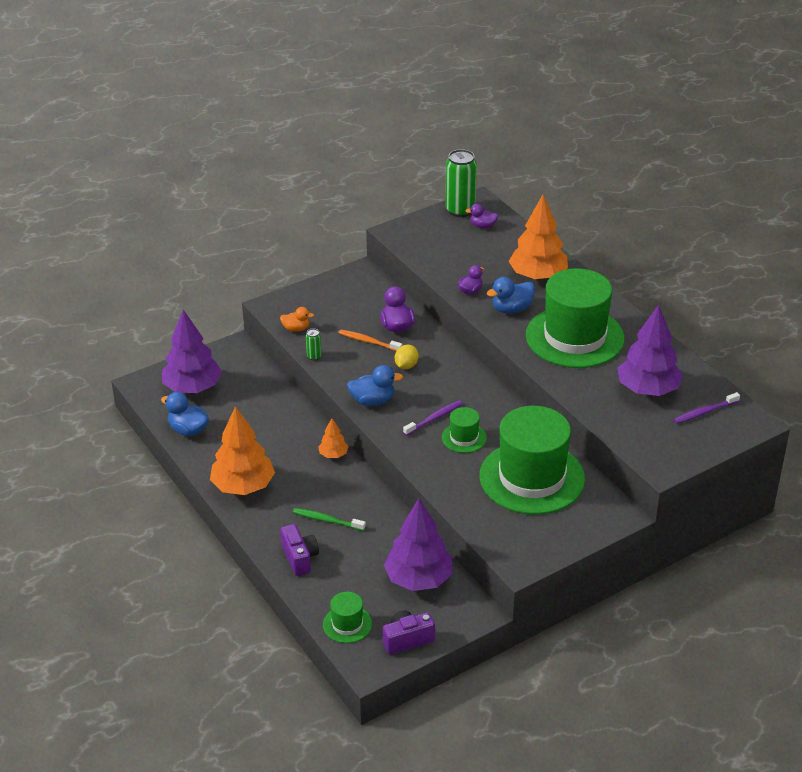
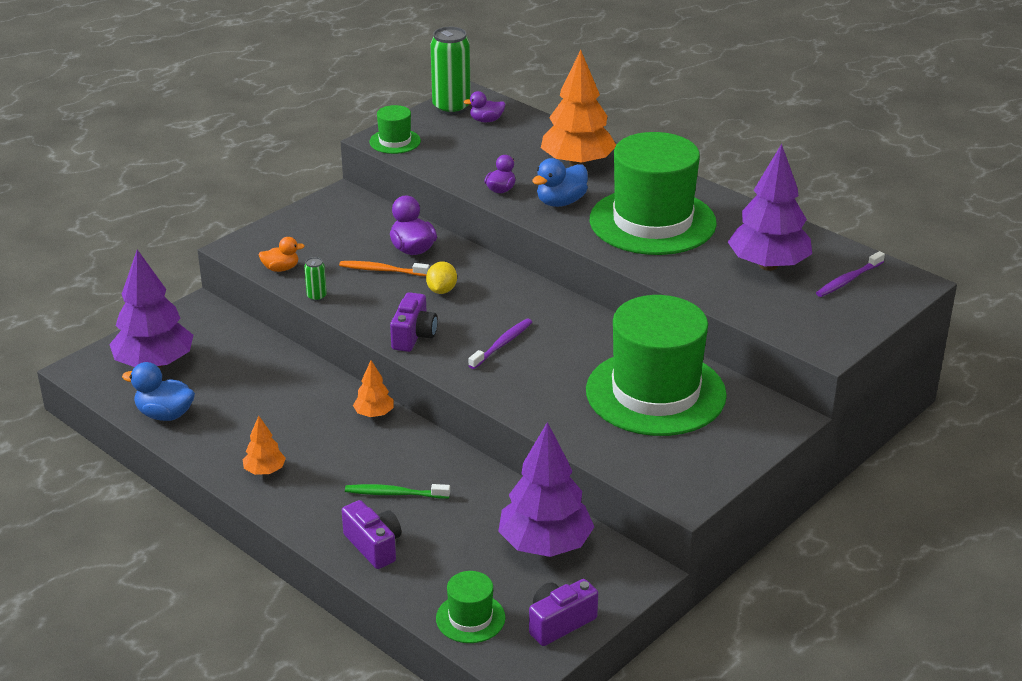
camera: 15 degrees left, 5 degrees down
(243, 486) = (265, 471): orange tree -> orange tree, size x0.48
(373, 401) = (414, 336): blue duck -> purple camera
(464, 438) = (549, 360): green hat -> green hat (395, 141)

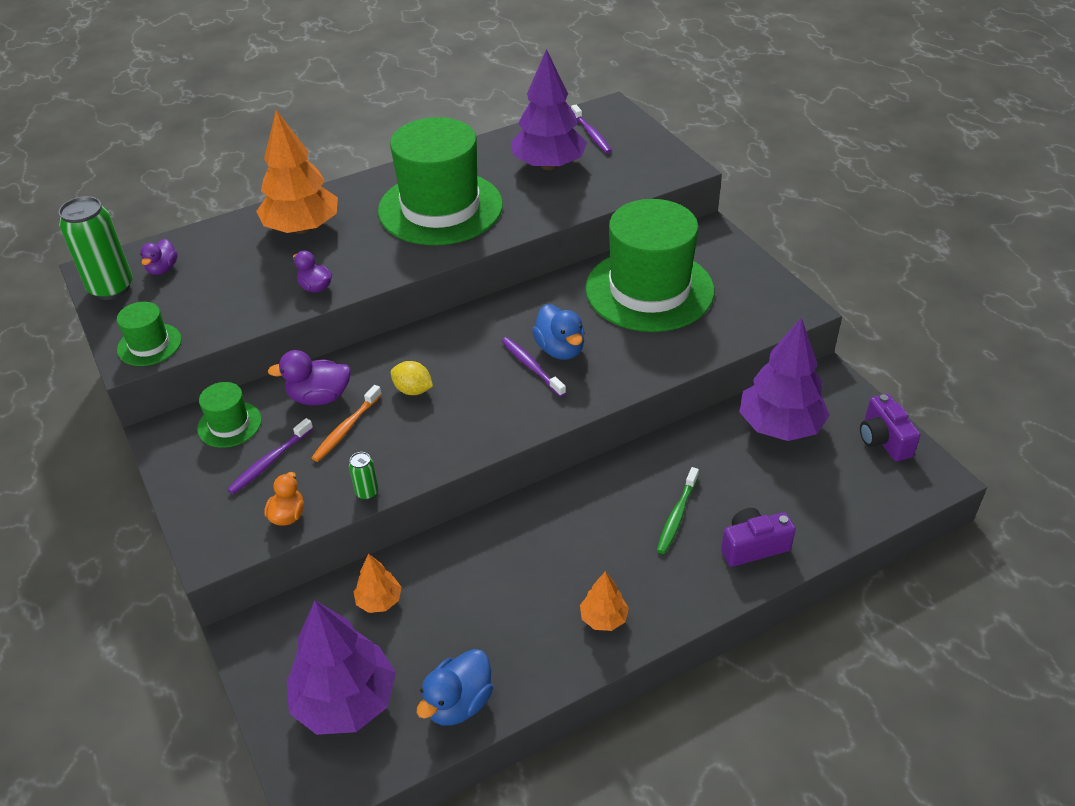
camera: 70 degrees left, 10 degrees up
(332, 246) = (270, 461): none -> purple toothbrush
(374, 414) = (540, 507): orange tree -> orange tree (379, 601)
(414, 336) = (485, 427): purple camera -> none
(470, 618) = (869, 496): green hat -> green hat (229, 424)
(561, 202) = (368, 254): blue duck -> blue duck (560, 349)

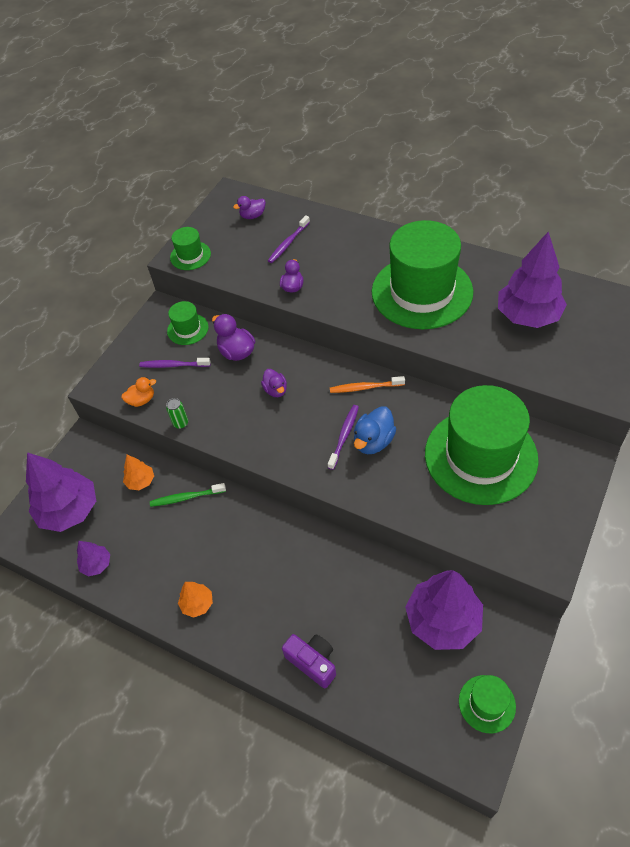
camera: 60 degrees right, 10 degrees up
(111, 288) = (221, 209): green can -> none
(302, 228) = (340, 244): orange tree -> none
(346, 429) = (221, 381): orange toothbrush -> orange toothbrush (365, 387)
(413, 390) = (276, 390): yellow lemon -> purple duck
(458, 703) = (96, 564): blue duck -> purple tree
(591, 134) = (593, 316): purple toothbrush -> purple toothbrush (288, 243)
(677, 516) = (307, 599): green toothbrush -> green toothbrush (186, 497)
(883, 440) = (487, 703): purple camera -> green hat

